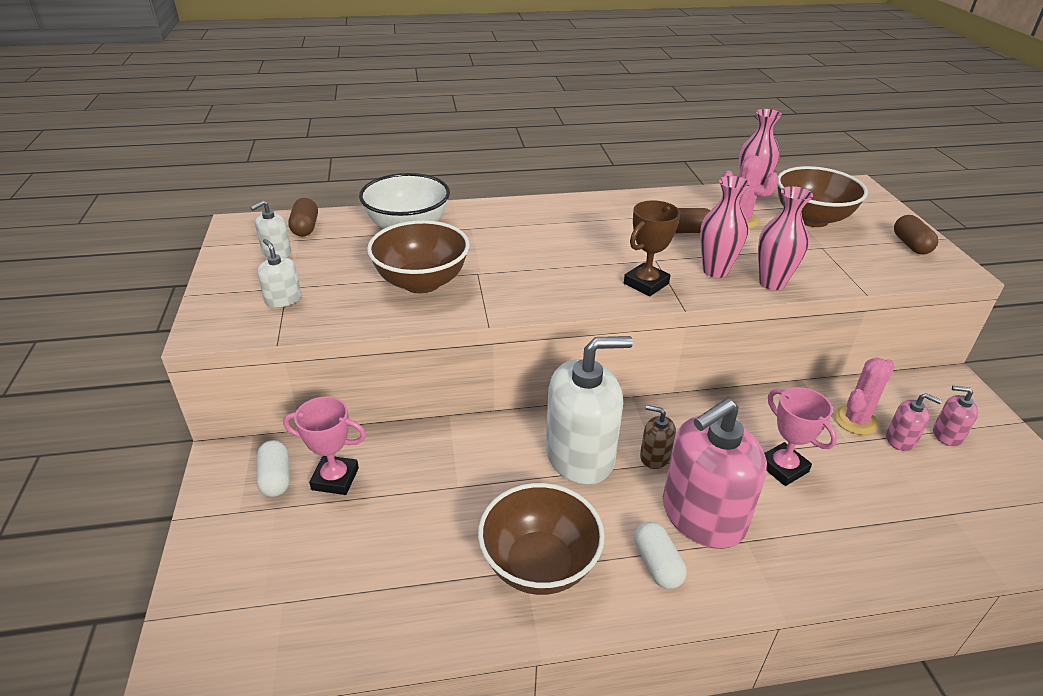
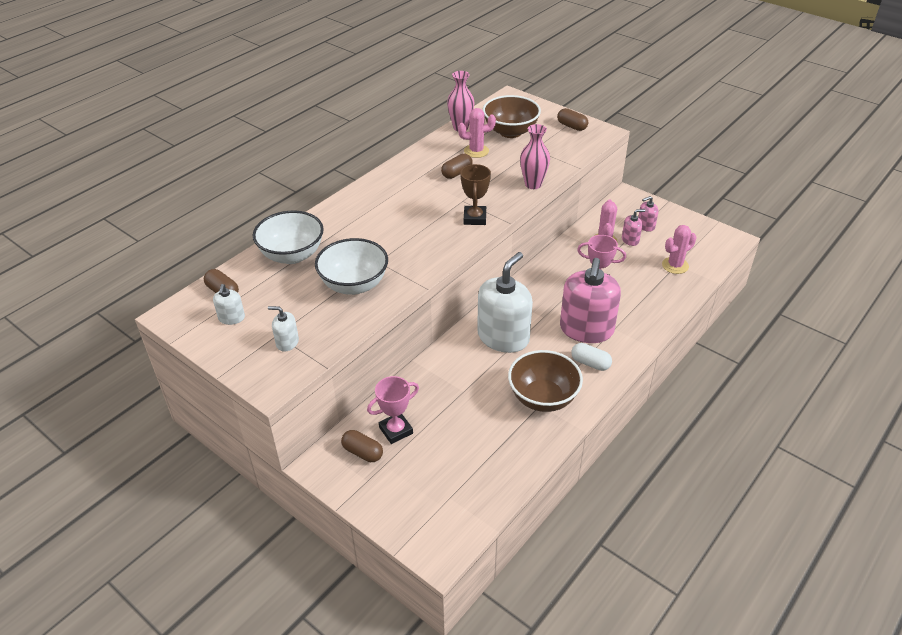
camera: 40 degrees left, 5 degrees up
(276, 478) = (363, 452): white capsule -> brown capsule
(421, 282) = (354, 285): brown bowl -> white bowl
(654, 456) = (537, 315): brown soap dispenser -> none
(715, 271) = (499, 191): pink vase -> none
(945, 514) = (675, 265): none -> pink cactus

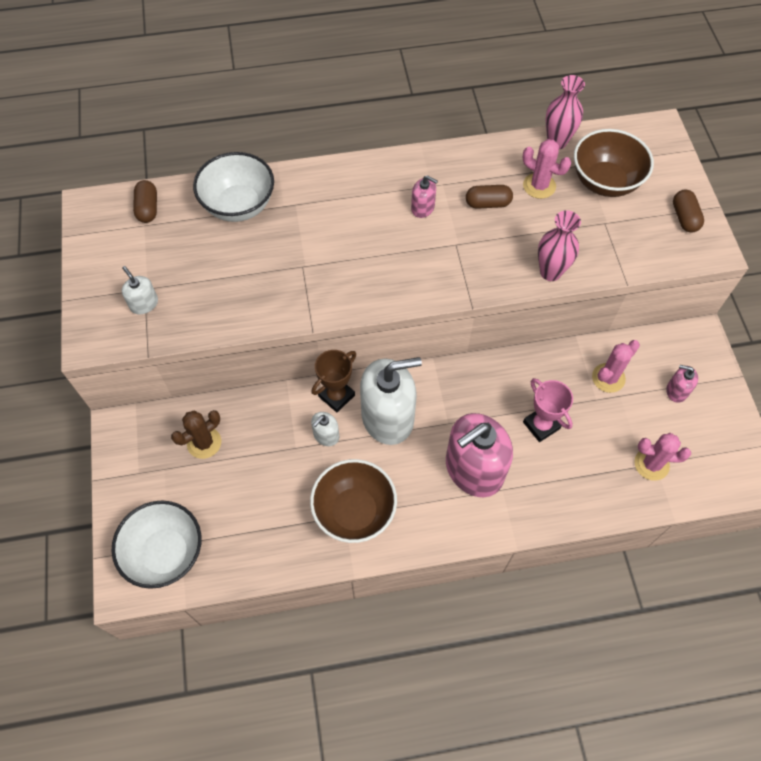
camera: 40 degrees right, 20 degrees up
(231, 318) = (128, 243): white soap dispenser -> white soap dispenser (326, 435)
(354, 285) = (256, 279): white bowl -> white bowl (165, 553)
(363, 452) = (160, 443): brown capsule -> none
(396, 430) = (204, 443): pink trophy -> brown cactus
(475, 218) = (444, 276): brown trophy -> brown trophy (336, 396)
(590, 363) = (436, 510): white capsule -> none
(630, 240) = (638, 396): pink soap dispenser -> pink soap dispenser (423, 208)

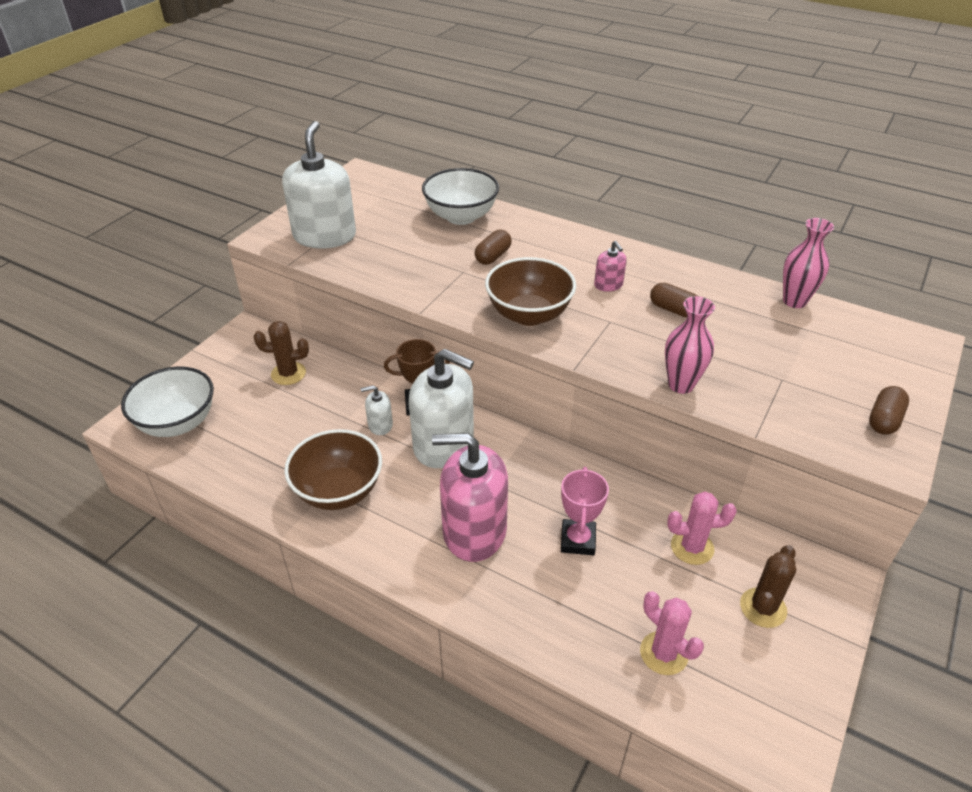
camera: 40 degrees right, 20 degrees down
(144, 304) = (324, 236): white soap dispenser -> white soap dispenser, size x2.27
(148, 208) = (396, 190): brown capsule -> brown capsule (493, 256)
(539, 186) = (740, 322): pink cactus -> none
(605, 182) = (816, 350): brown bowl -> brown bowl (529, 314)
(676, 391) = (763, 608): pink soap dispenser -> brown cactus

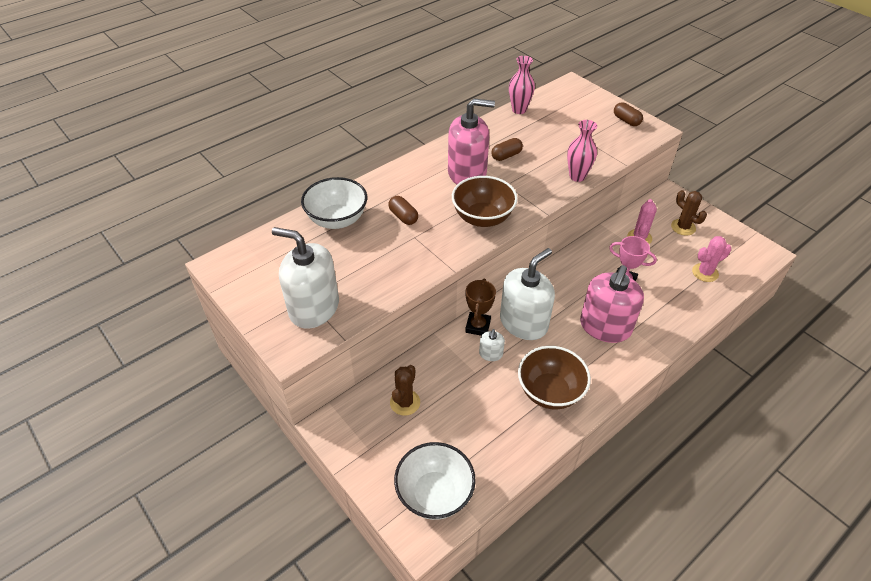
camera: 70 degrees left, 5 degrees up
(608, 285) = (467, 173): pink soap dispenser -> pink soap dispenser, size x2.27

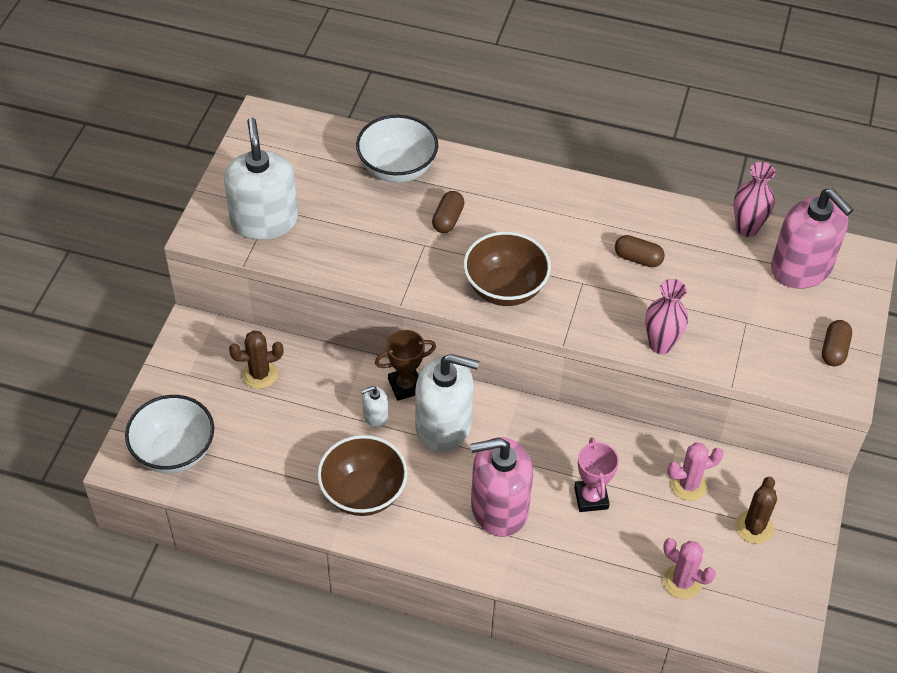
camera: 55 degrees right, 5 degrees up
(467, 173) = (570, 238): pink soap dispenser -> pink soap dispenser (801, 267)

